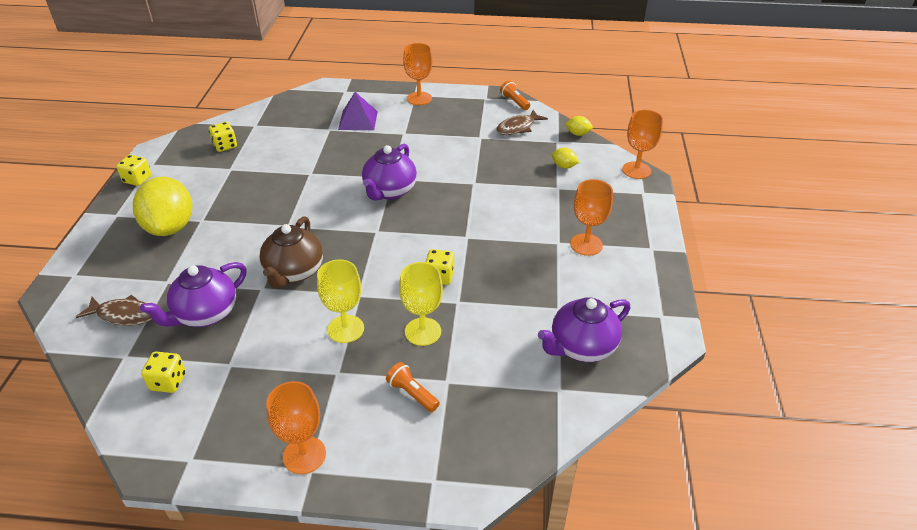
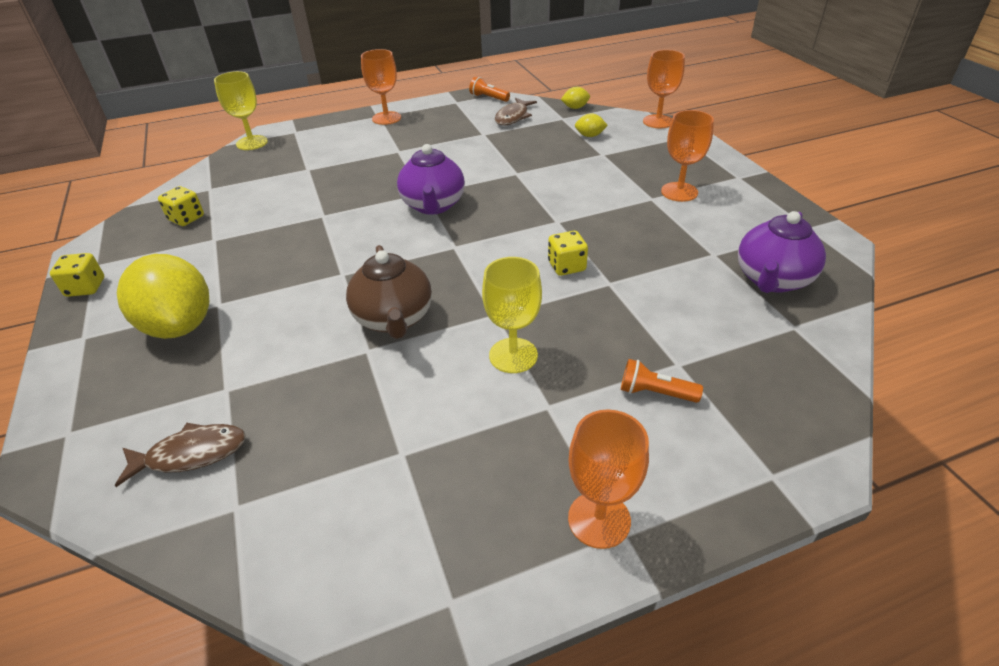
camera: 25 degrees left, 0 degrees up
(168, 381) = (331, 512): yellow dice -> none
(205, 314) = (315, 407): purple teapot -> none
(358, 120) = (335, 153): purple pyramid -> none
(423, 331) = (602, 325): yellow goblet -> yellow goblet (252, 143)

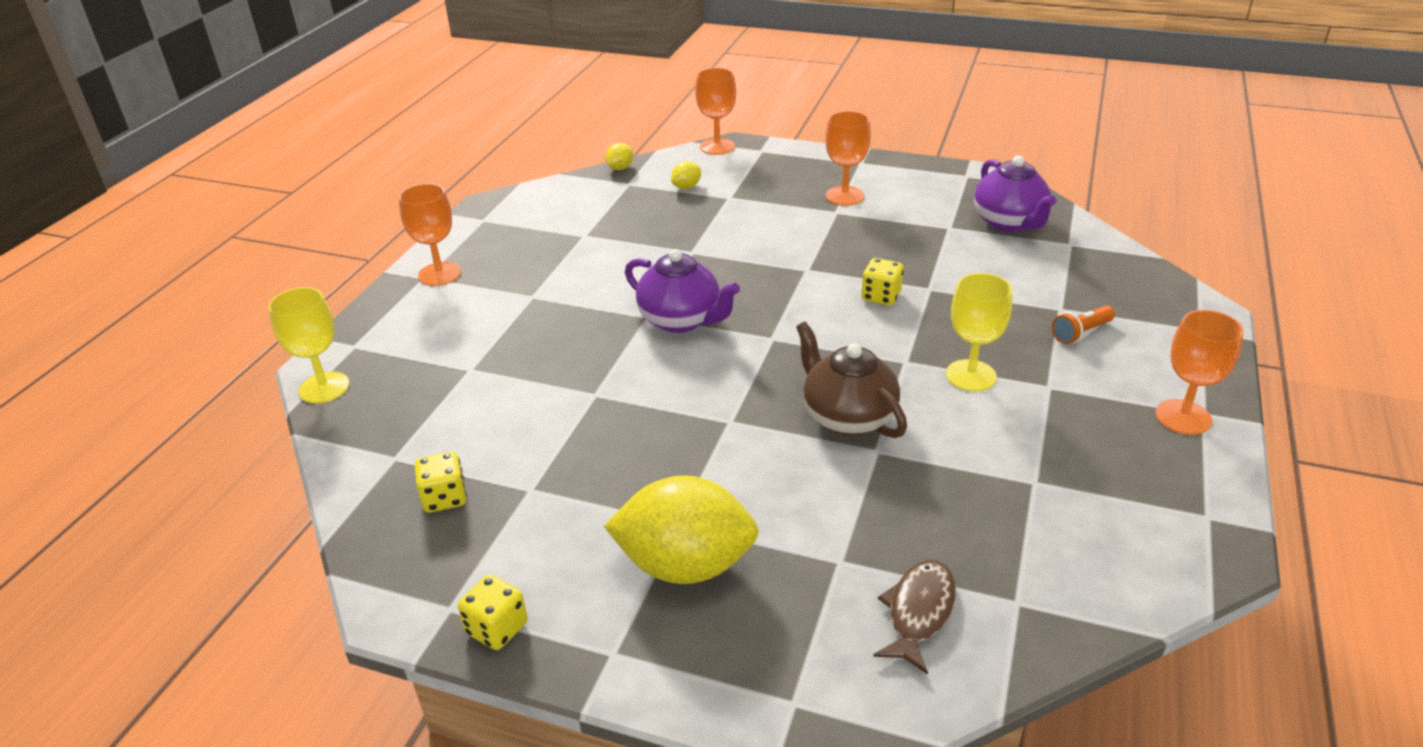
camera: 50 degrees left, 5 degrees down
(394, 319) = (847, 417): brown teapot -> brown teapot turned 150 degrees counterclockwise
(488, 98) = (511, 199): orange flashlight -> none
(513, 117) = (579, 205): brown fish -> none

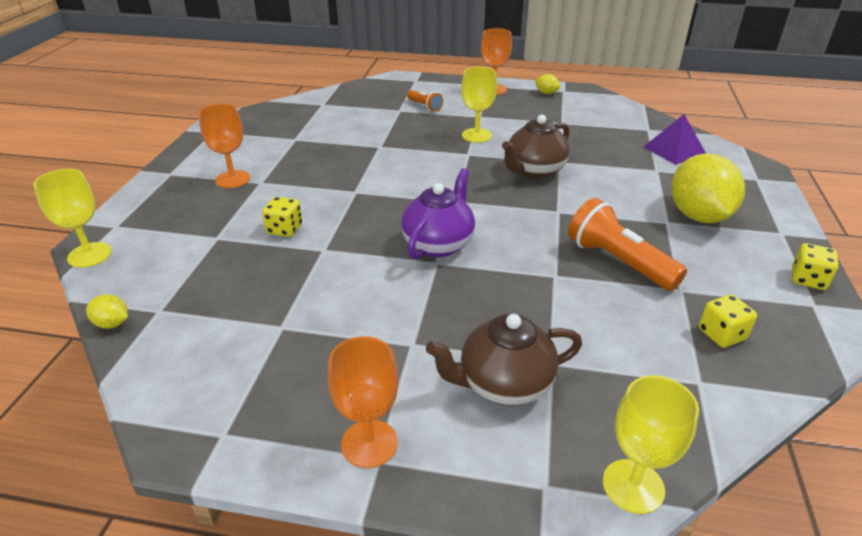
camera: 100 degrees left, 0 degrees up
(459, 339) = (503, 384): none -> brown teapot
(602, 450) = (618, 262): none -> orange flashlight
(686, 187) = (184, 266): yellow lemon -> yellow lemon (546, 93)
(717, 147) = (89, 255): orange goblet -> yellow goblet
(881, 296) = (392, 162): yellow dice -> yellow dice (284, 229)
(919, 613) = (674, 150): brown fish -> purple pyramid
(1009, 223) = (292, 120): purple teapot -> none

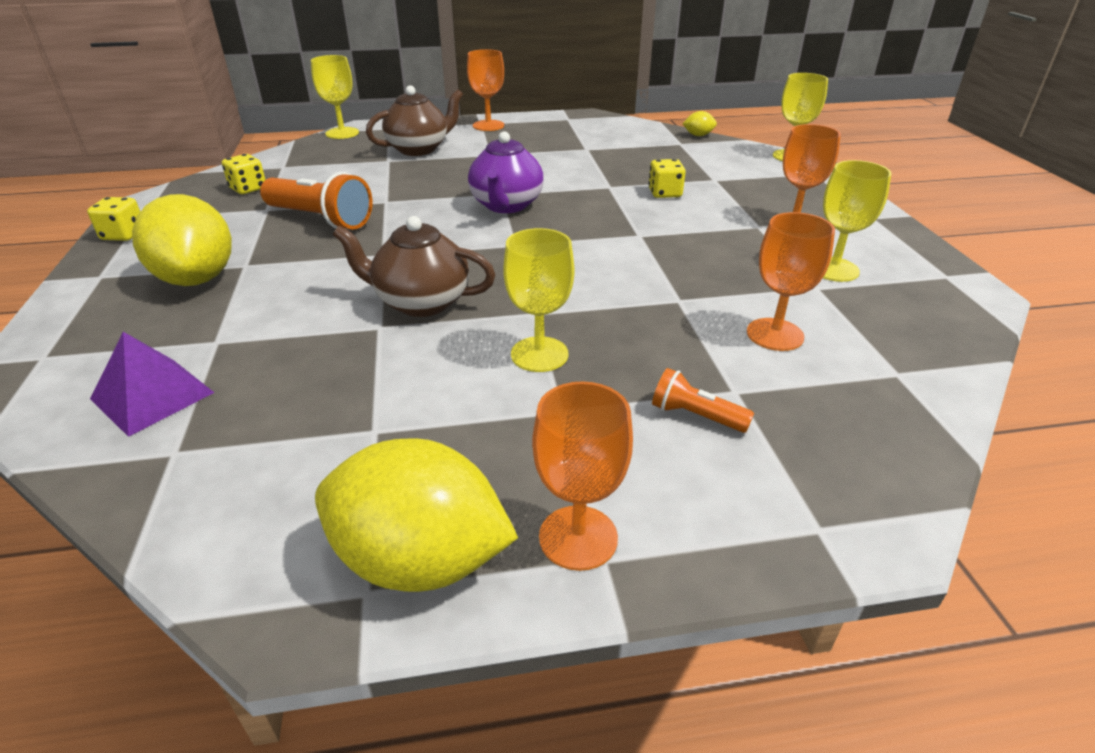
camera: 160 degrees right, 0 degrees up
(267, 146) = (833, 269): none -> yellow goblet
(352, 124) = (775, 334): none -> orange goblet
(534, 171) = (420, 302): brown teapot -> brown teapot turned 105 degrees counterclockwise
(546, 93) = (420, 560): yellow lemon -> yellow lemon, size x2.40

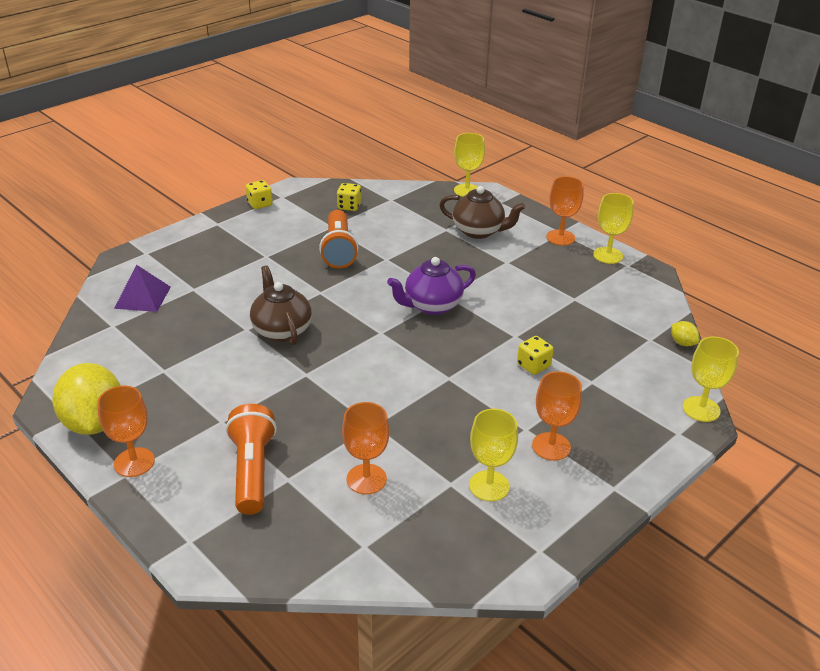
camera: 55 degrees right, 0 degrees up
(197, 278) = (240, 250): yellow lemon -> none
(539, 354) = (266, 393): yellow goblet -> yellow goblet (608, 255)
(696, 416) = (252, 471): orange flashlight -> orange flashlight, size x1.91

